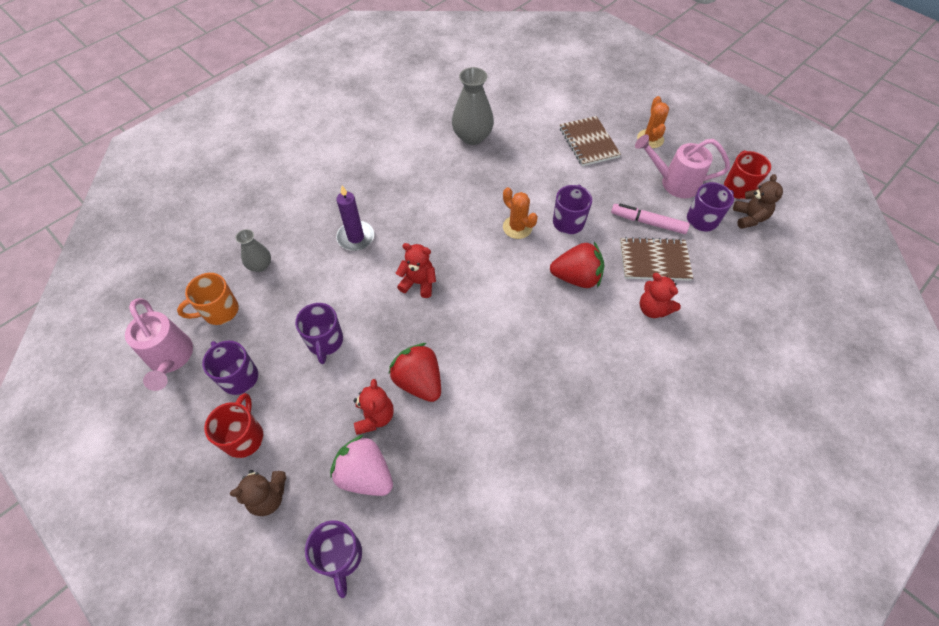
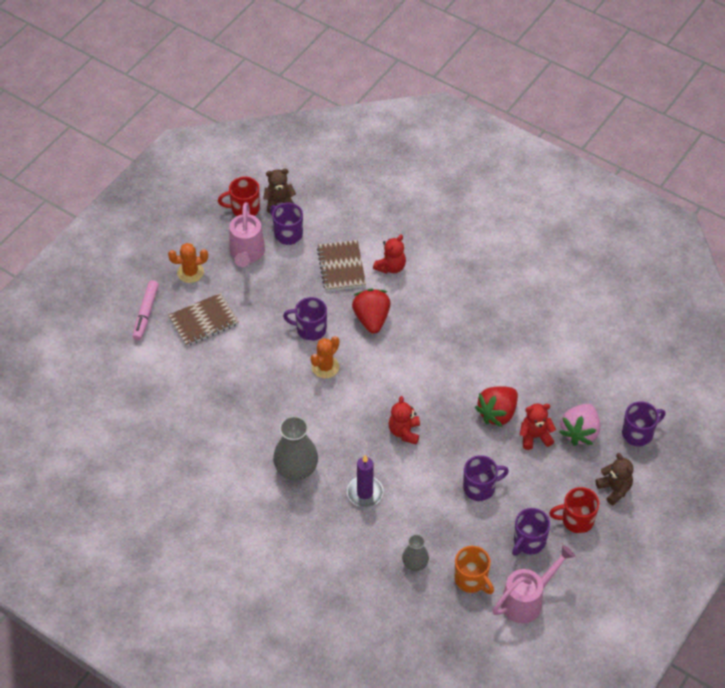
camera: 100 degrees left, 5 degrees down
(472, 137) = (211, 420): grey vase -> grey vase (296, 469)
(648, 222) = (299, 272): pink marker -> pink marker (146, 313)

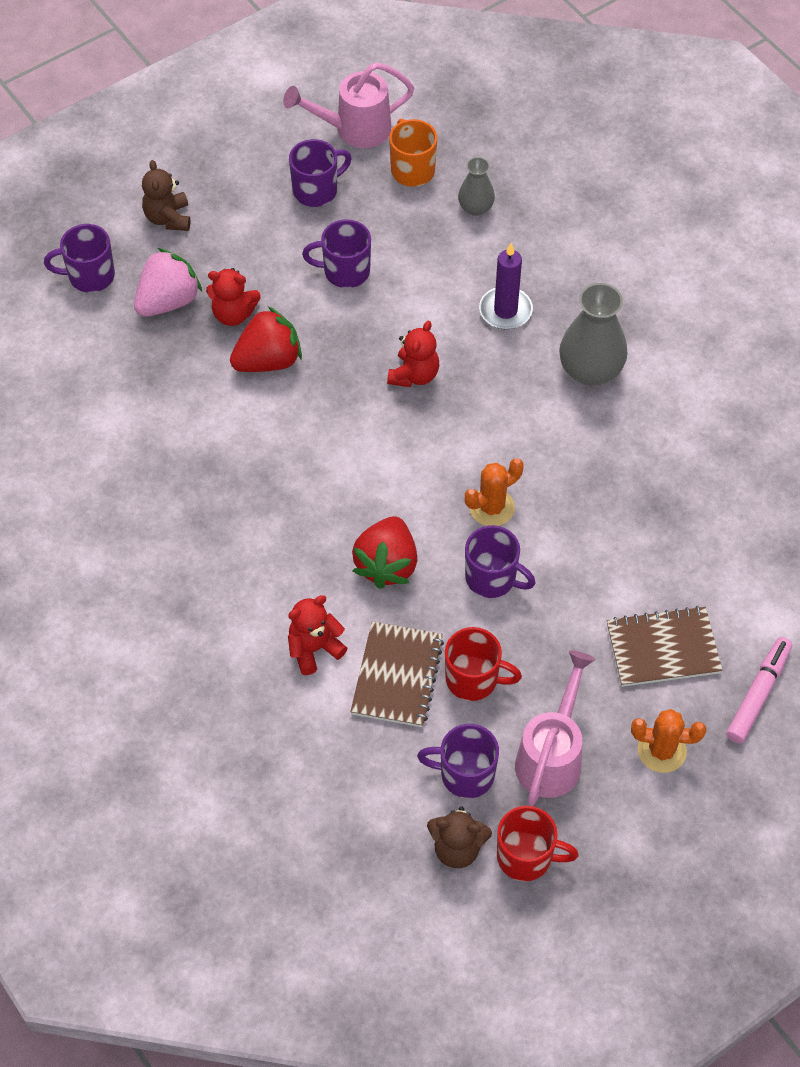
camera: 160 degrees left, 5 degrees up
(287, 234) = (465, 774): purple mug -> purple mug turned 120 degrees clockwise
(576, 520) = (240, 197): red mug -> red mug (473, 679)

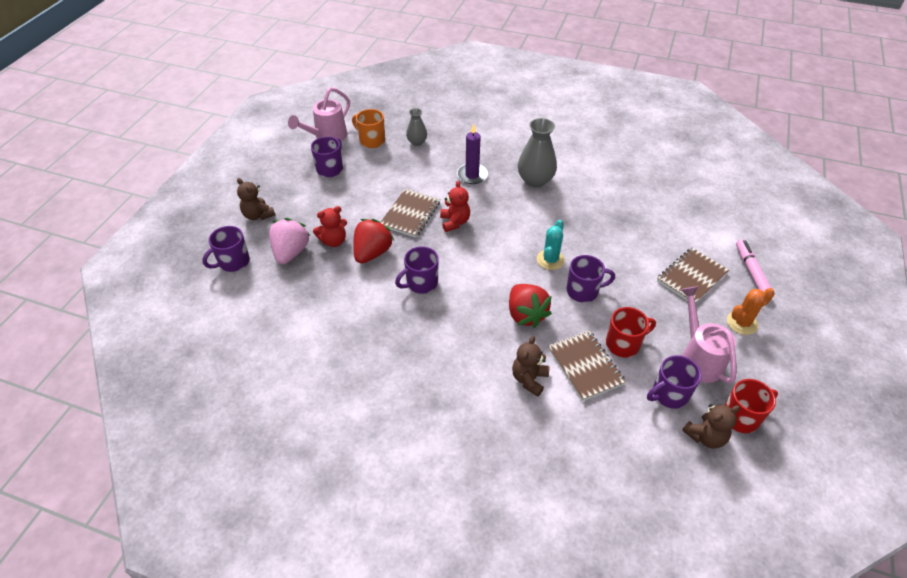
camera: 35 degrees left, 10 degrees down
(314, 648) = (529, 379): red teddy bear -> brown teddy bear
(345, 271) = (377, 195): purple mug -> purple mug (421, 283)
(365, 328) = (410, 214): none -> brown notebook
(491, 507) = (550, 260): orange cactus -> turquoise cactus

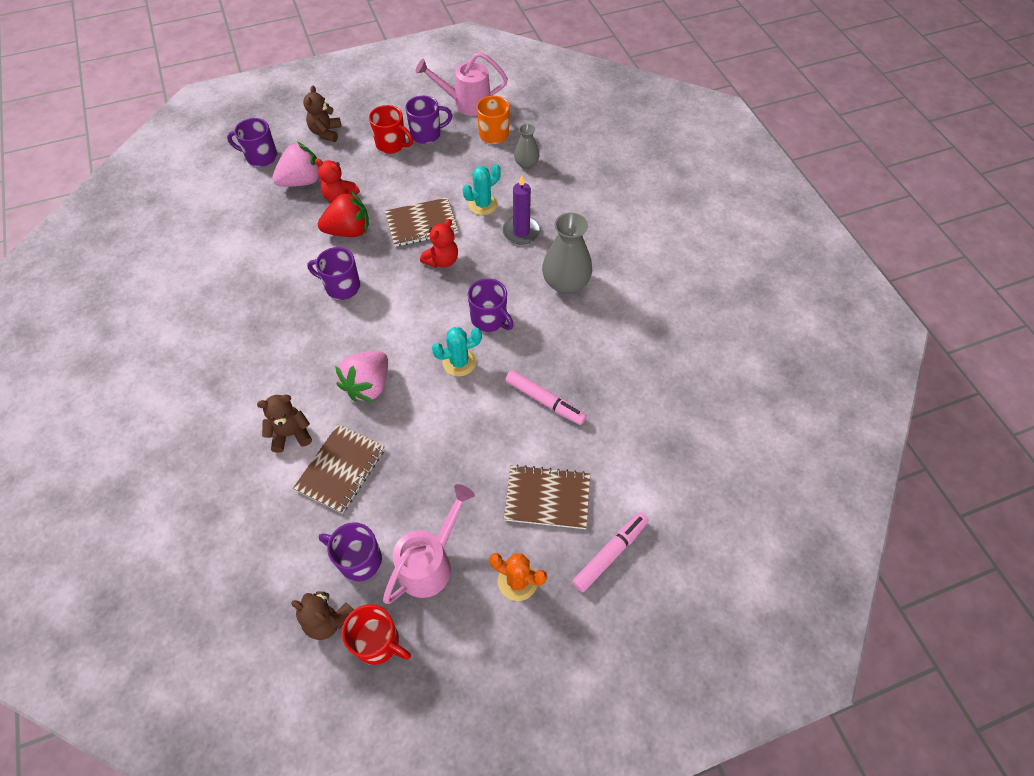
camera: 50 degrees right, 10 degrees up
(428, 178) = (483, 204): none -> turquoise cactus
(526, 314) = (368, 385): red strawberry -> pink strawberry
(583, 291) = (439, 413): purple mug -> purple mug (489, 319)
(618, 239) = (545, 401): none -> pink marker
(623, 344) = (395, 486): red mug -> red mug (392, 144)

